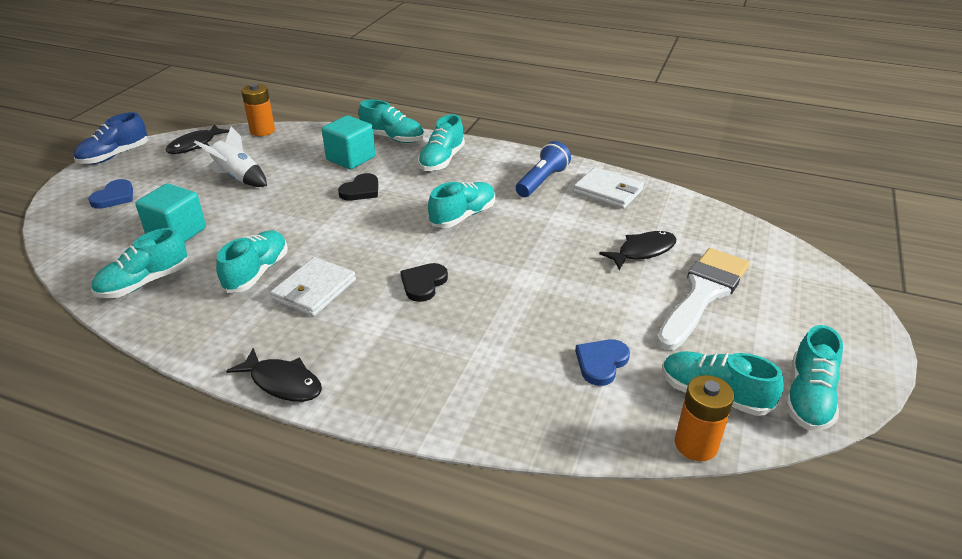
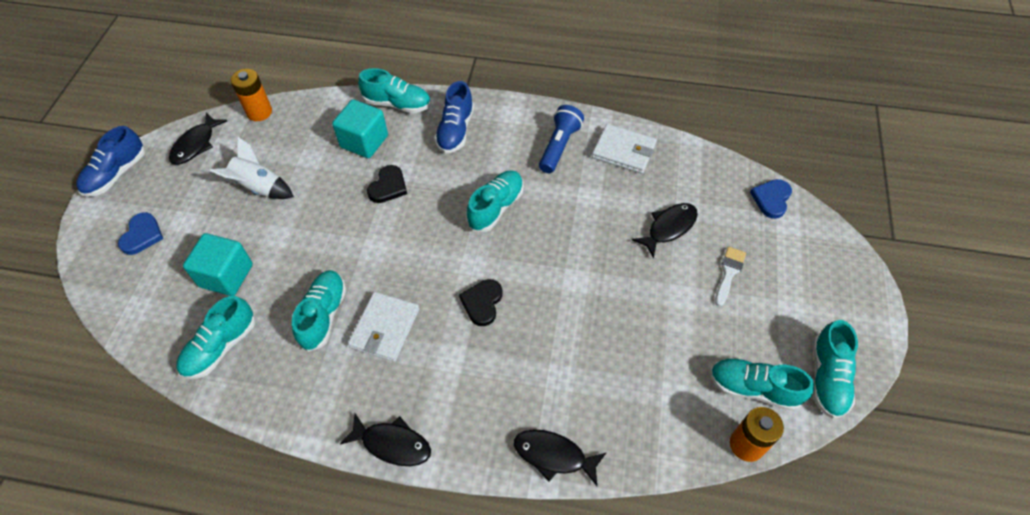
camera: 10 degrees left, 20 degrees up
(441, 160) = (455, 131): turquoise shoe -> blue shoe
(459, 420) = (553, 455): none -> black fish
(601, 363) = (657, 370): blue heart -> blue heart (771, 199)
(703, 293) = (729, 273): white brush -> white brush, size x0.47

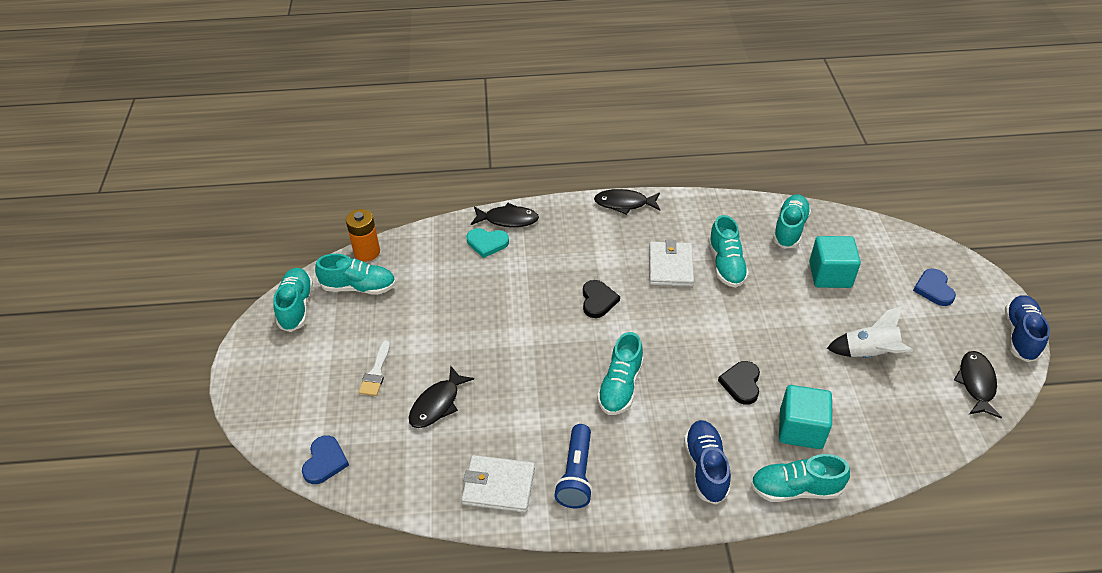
camera: 165 degrees right, 10 degrees down
(259, 112) = (947, 438): orange battery -> none
(589, 420) = (487, 243): none -> turquoise heart

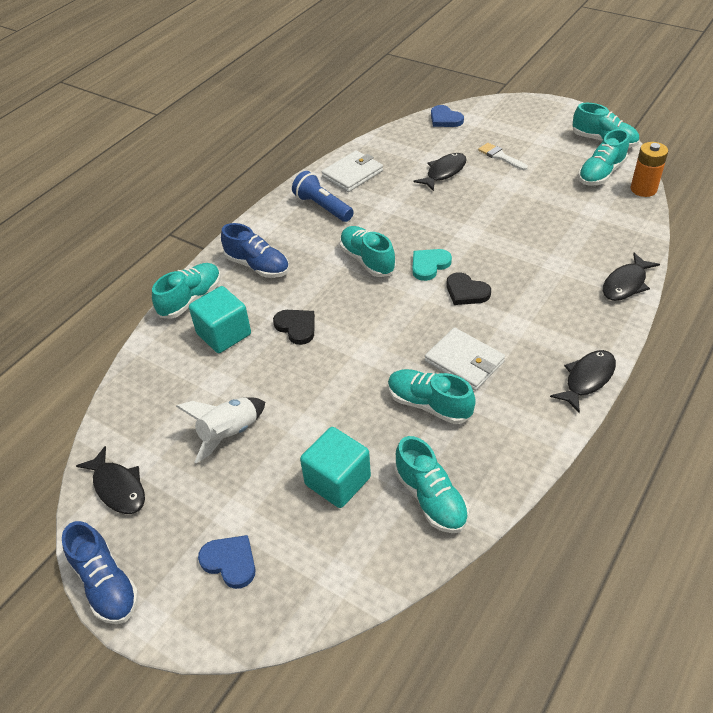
camera: 130 degrees right, 0 degrees up
(437, 404) = (444, 172): black fish -> black fish turned 60 degrees clockwise
(487, 243) = (600, 258): turquoise heart -> turquoise heart (429, 265)

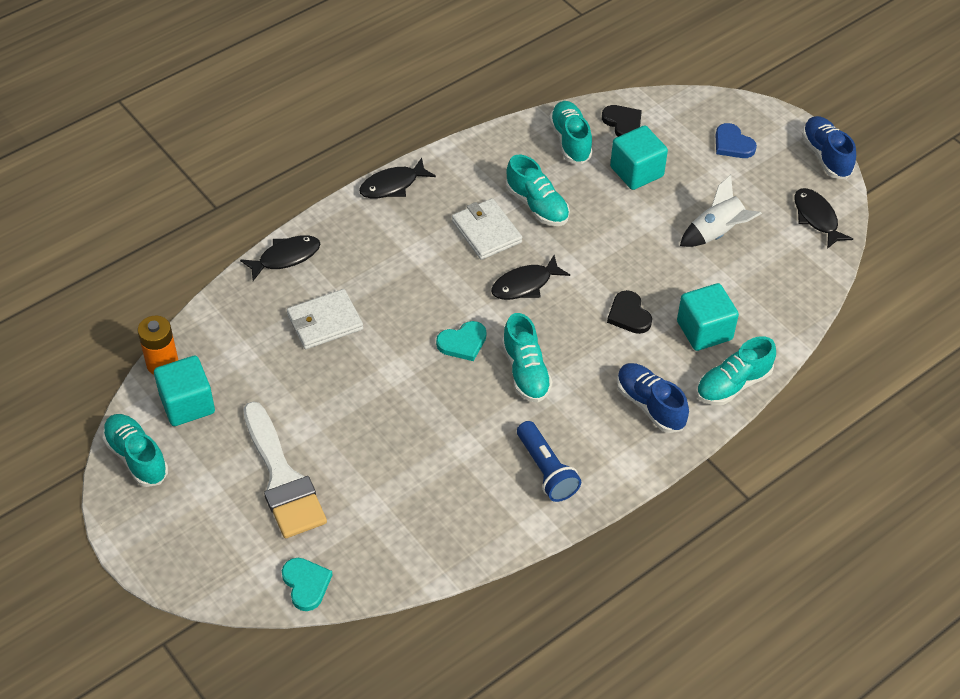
camera: 165 degrees left, 5 degrees up
(352, 174) = (486, 516): white wallet -> white wallet (324, 322)
(444, 172) = (369, 476): black fish -> black fish (525, 285)
(445, 119) = (306, 584): blue heart -> turquoise heart
(466, 292) = (443, 299): black heart -> black heart (623, 123)
(500, 156) = (282, 478): white brush -> white brush, size x2.11
(601, 173) = (187, 404): turquoise shoe -> turquoise cube

